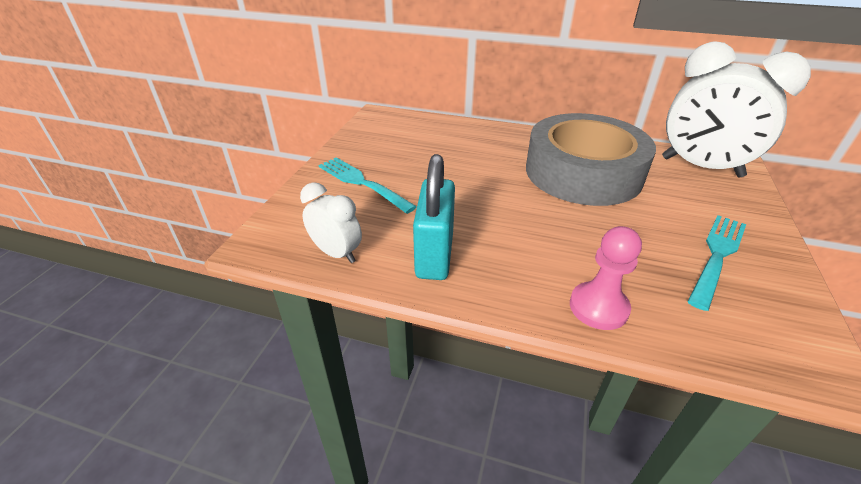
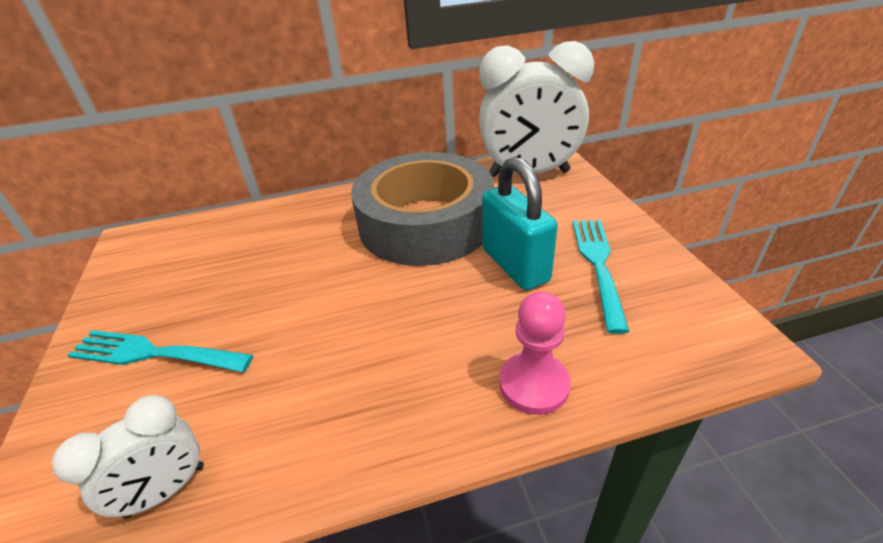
camera: 30 degrees left, 0 degrees up
(336, 253) = (166, 490): white clock -> white clock turned 135 degrees clockwise
(434, 255) = (313, 415): turquoise padlock -> turquoise padlock (515, 265)

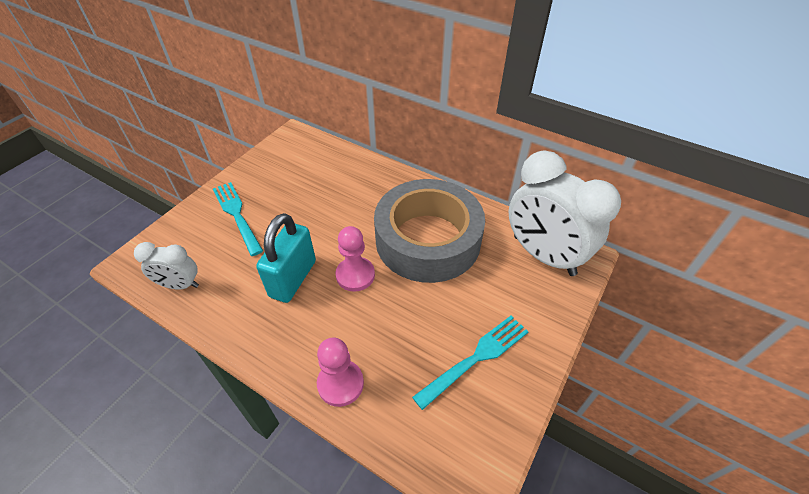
camera: 45 degrees right, 10 degrees up
(400, 294) = (355, 275): none -> pink pawn
(515, 265) = (431, 312): turquoise padlock -> turquoise padlock (293, 278)

